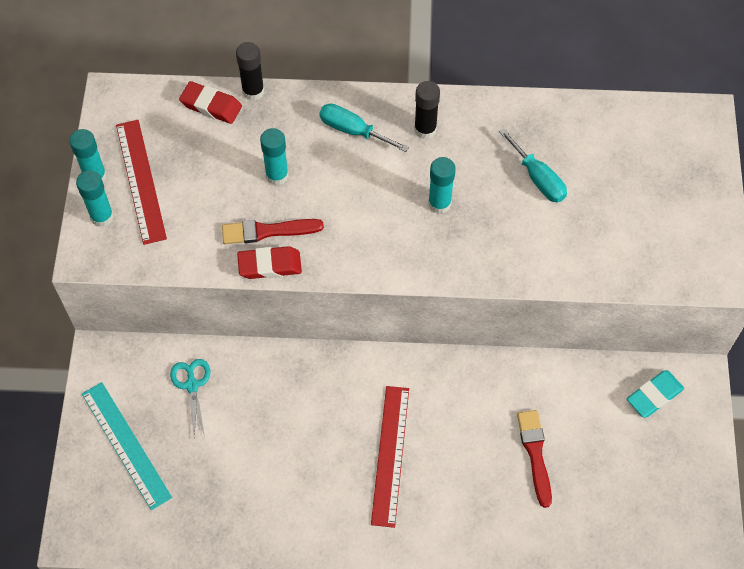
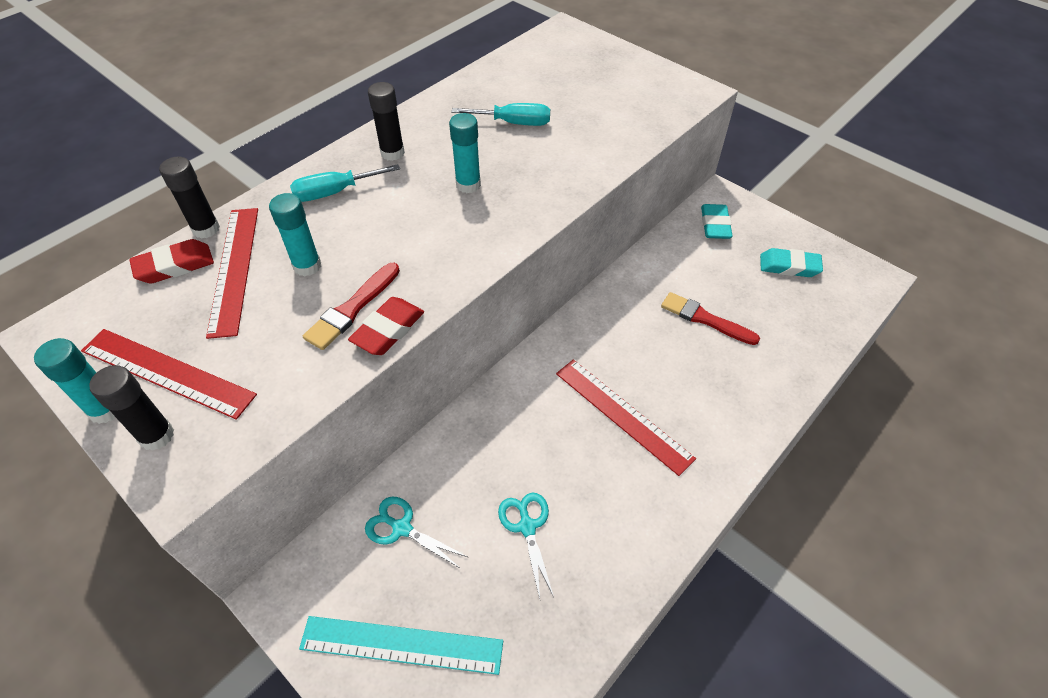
camera: 50 degrees left, 10 degrees down
(102, 217) = (157, 436): turquoise glue stick -> black glue stick
(238, 139) = (234, 269): none -> red ruler
(253, 456) = (527, 526): none -> turquoise scissors
(658, 483) = (789, 266): none -> turquoise eraser

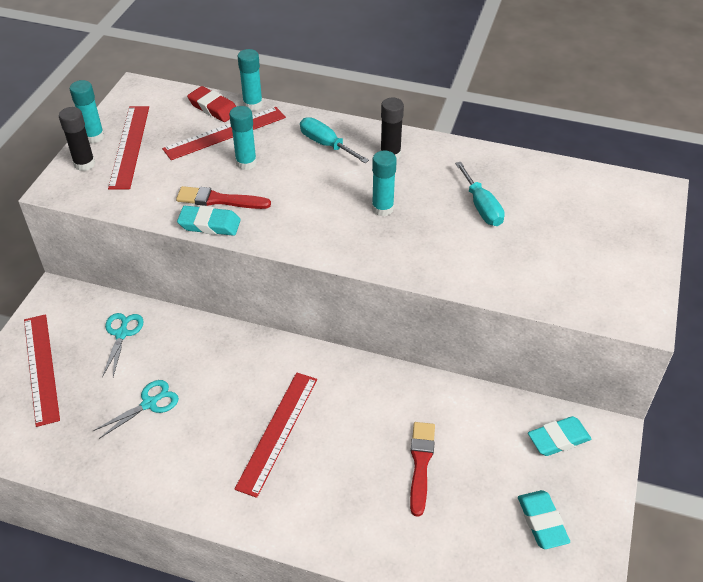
camera: 65 degrees right, 5 degrees down
(206, 229) = (253, 105): black glue stick -> turquoise glue stick
(388, 330) = (209, 224): red eraser -> turquoise eraser
(401, 644) = (41, 368): turquoise ruler -> red ruler

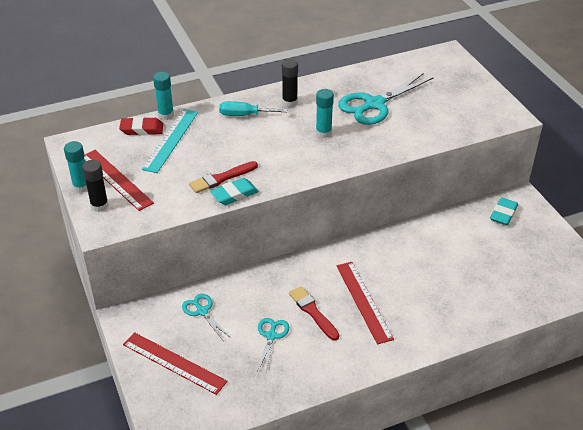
camera: 40 degrees left, 5 degrees down
(225, 133) = (171, 140): red ruler -> turquoise ruler
(246, 163) = (209, 150): turquoise glue stick -> none
(421, 464) = (454, 267): red brush -> red brush (313, 312)
(481, 207) = (374, 104): turquoise screwdriver -> turquoise scissors
(542, 522) = (539, 256): turquoise eraser -> none

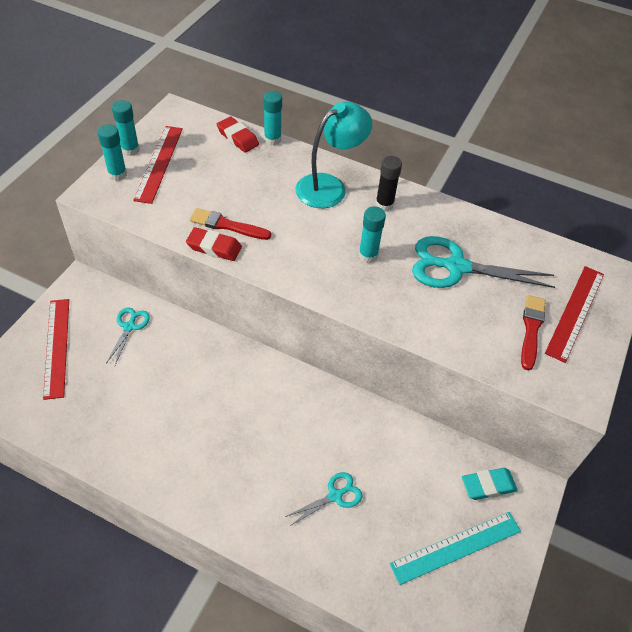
camera: 45 degrees right, 10 degrees up
(99, 205) = (117, 174): black glue stick -> turquoise glue stick
(171, 140) = (243, 163): turquoise ruler -> turquoise ruler (456, 547)
(234, 194) = (214, 247): turquoise eraser -> red eraser
(244, 115) = (329, 186): turquoise screwdriver -> turquoise lamp
(271, 336) = (141, 394): turquoise scissors -> turquoise scissors (335, 496)
(313, 312) = (196, 406): red brush -> red brush (531, 329)
(363, 301) = (245, 438): red ruler -> red ruler (575, 312)

